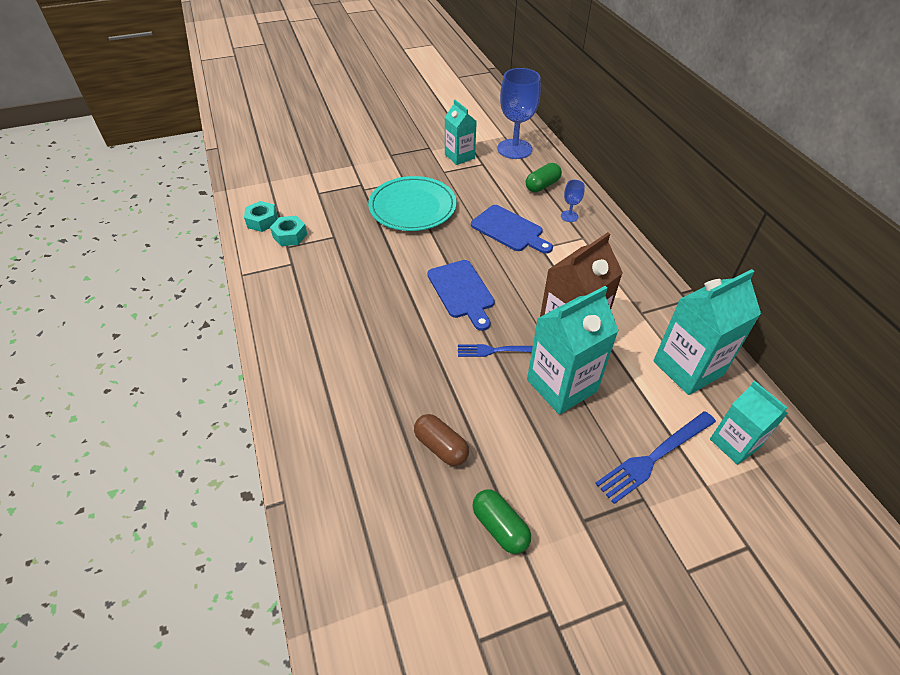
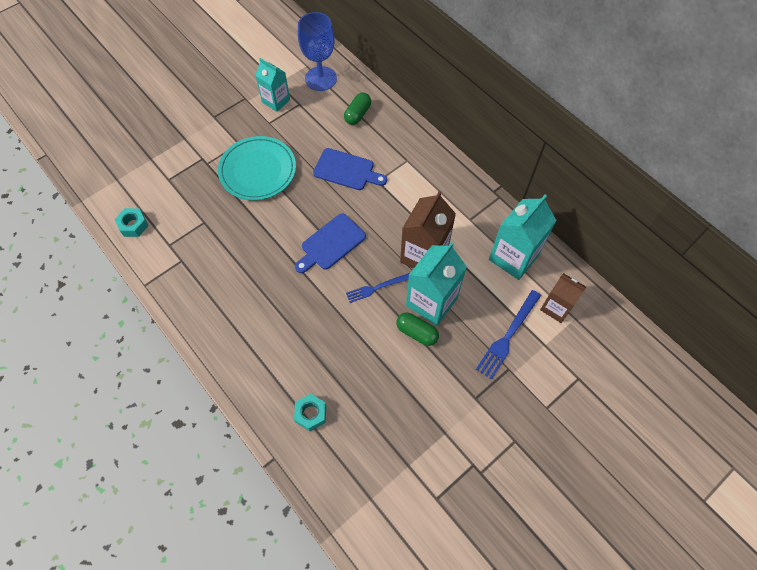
camera: 20 degrees left, 15 degrees up
(290, 235) = (166, 233): turquoise nut -> turquoise nut (311, 414)
(441, 447) = (365, 379): brown capsule -> none
(461, 292) = (331, 243): blue cutting board -> blue cutting board turned 90 degrees clockwise
(500, 527) = (424, 422): green capsule -> green capsule (416, 332)
(569, 216) = (390, 141): blue goblet -> none
(734, 443) = (556, 307): turquoise carton -> brown carton

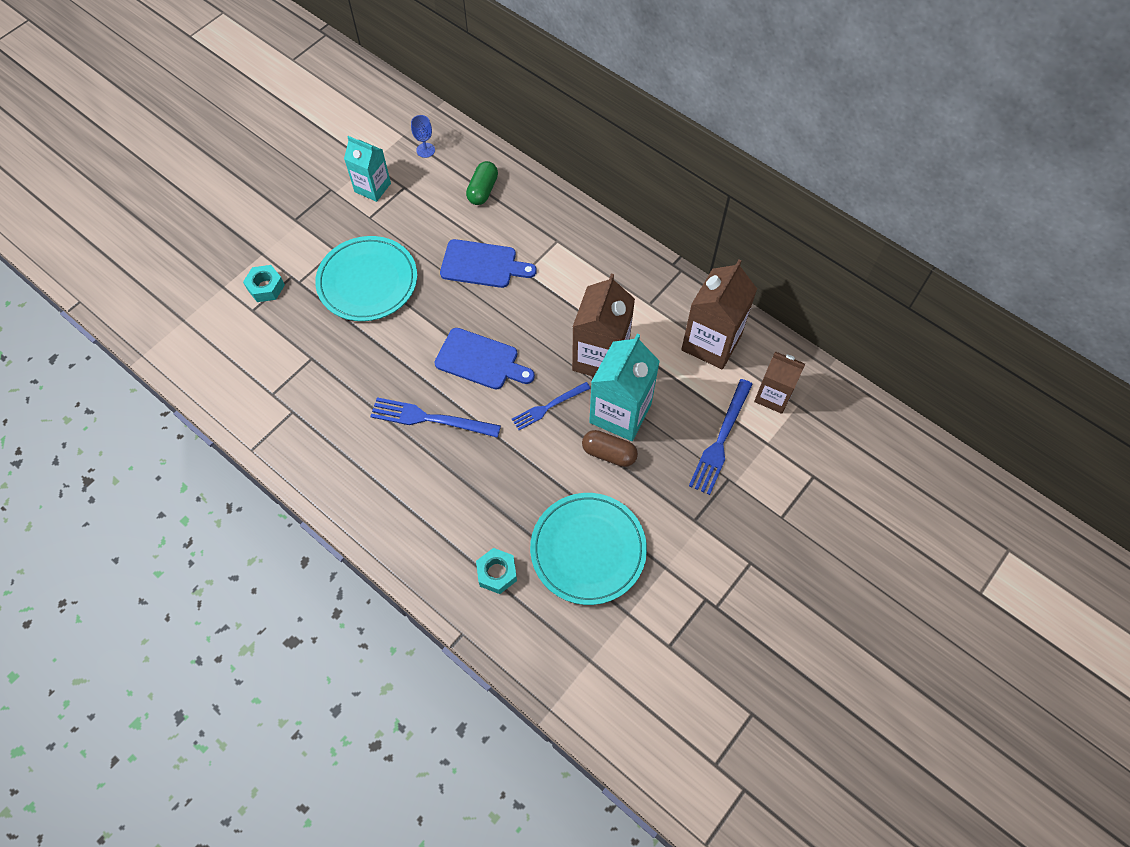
camera: 10 degrees left, 0 degrees up
(133, 225) = (219, 376): turquoise nut -> turquoise nut (266, 287)
(284, 282) = (430, 418): none -> blue fork
(321, 78) = (425, 150): blue goblet -> blue goblet, size x0.45
(331, 243) = (480, 360): blue cutting board -> blue cutting board turned 105 degrees counterclockwise
(386, 407) = (588, 550): none -> turquoise plate
(416, 332) = (609, 453): green capsule -> brown capsule
(513, 257) = (711, 343): turquoise carton -> brown carton

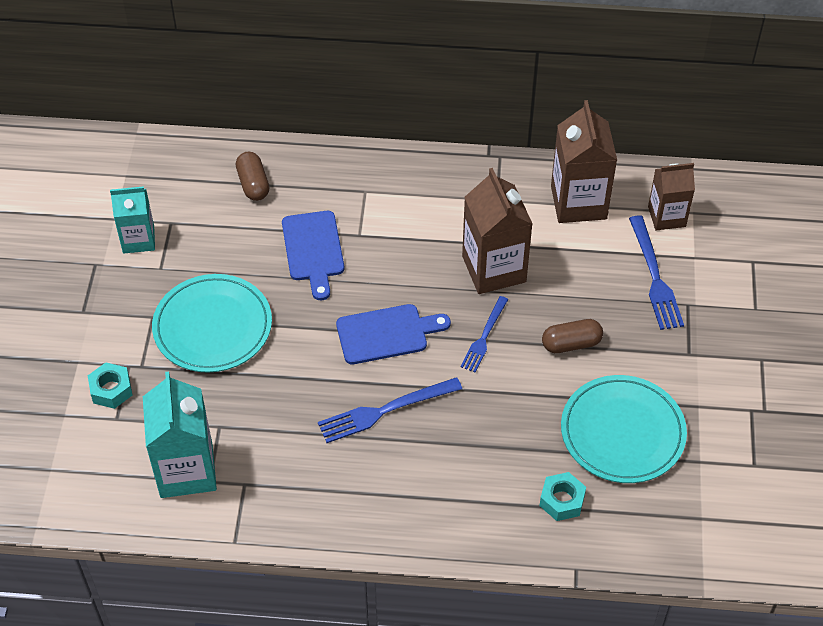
camera: 35 degrees left, 10 degrees down
(425, 150) = (162, 177): blue goblet -> none
(482, 265) = (313, 250): blue cutting board -> blue cutting board turned 105 degrees clockwise
(483, 190) = (253, 184): green capsule -> brown capsule
(620, 413) = (551, 305): turquoise carton -> turquoise carton (186, 470)

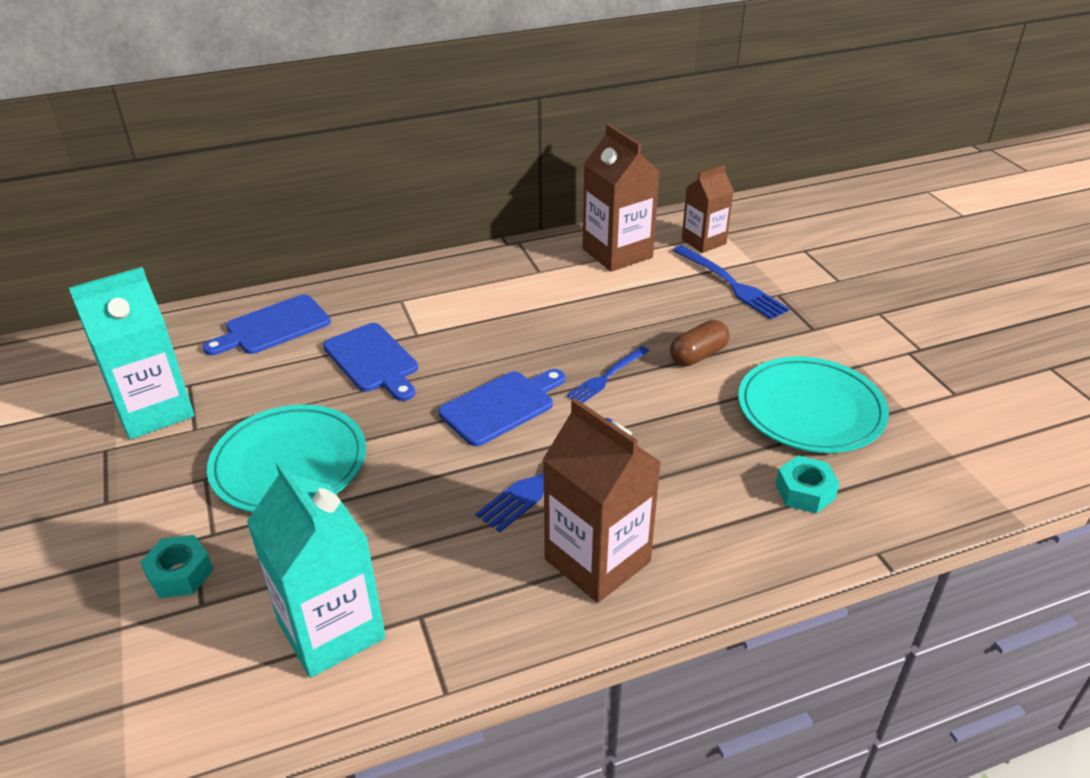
camera: 25 degrees left, 15 degrees down
(138, 239) = (154, 410): turquoise carton -> turquoise carton, size x1.57
(253, 184) = (273, 327): brown capsule -> blue cutting board
(484, 336) = (607, 376): blue fork -> blue fork turned 45 degrees clockwise
(494, 269) = (575, 321): brown carton -> brown carton (597, 560)

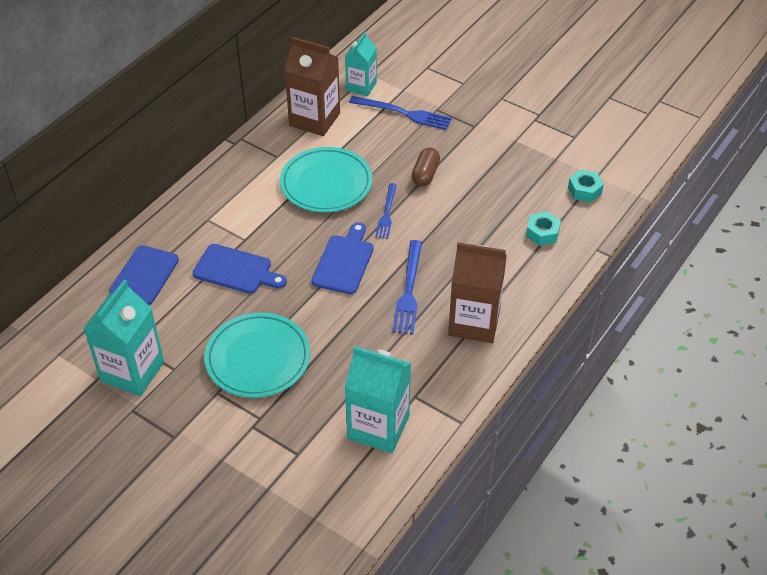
camera: 35 degrees left, 10 degrees up
(180, 574) = (267, 447): turquoise nut -> turquoise nut (584, 190)
(703, 241) = (361, 86): brown carton -> turquoise carton
(810, 410) = (511, 182): turquoise plate -> turquoise plate (326, 183)

